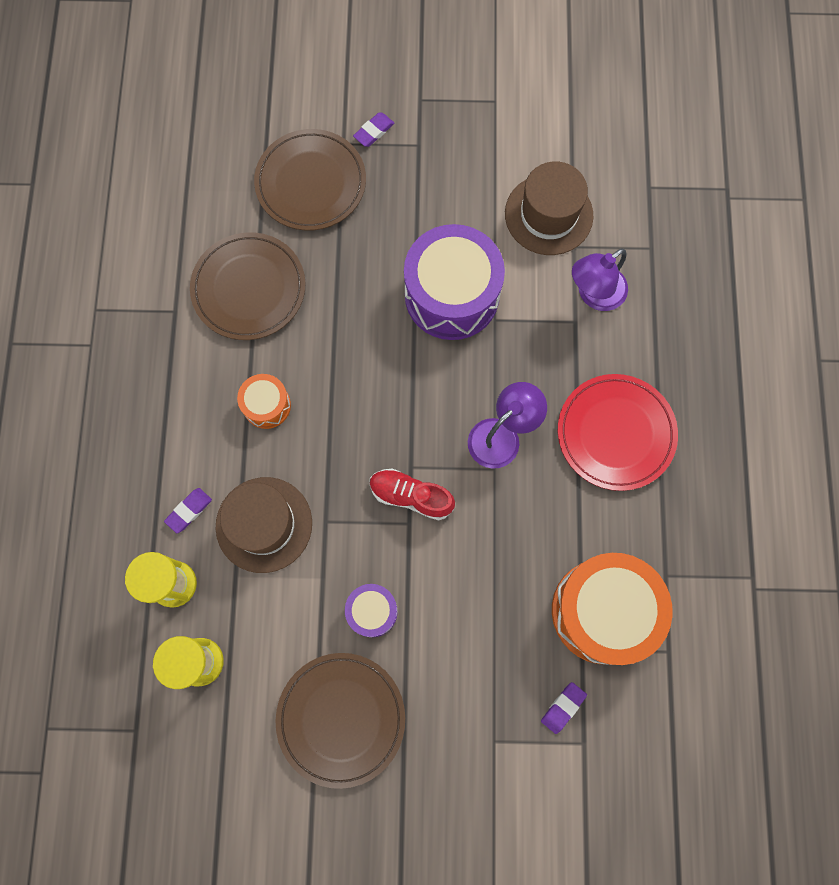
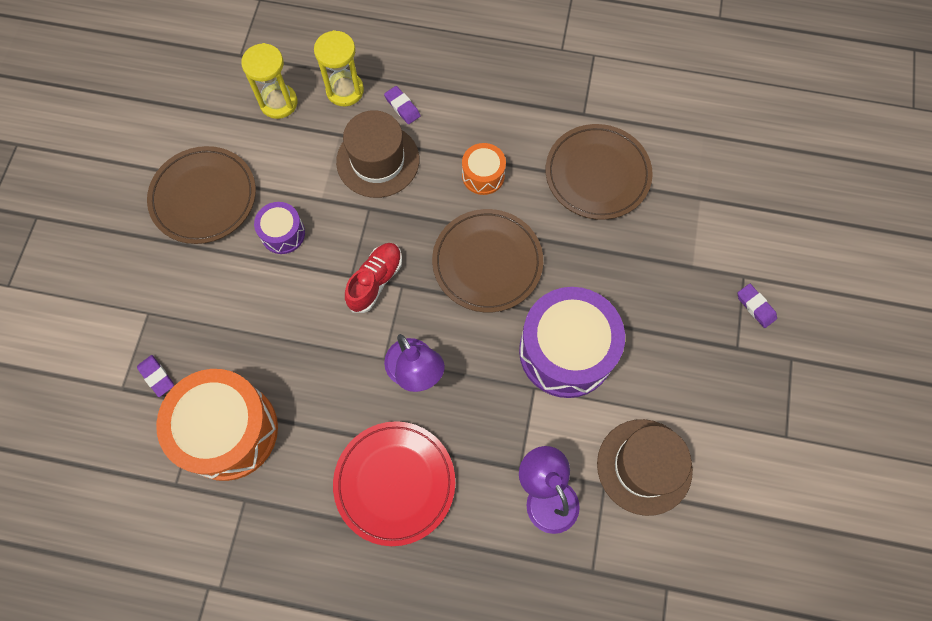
camera: 100 degrees right, 5 degrees down
(311, 183) = (701, 240): brown plate -> brown plate (487, 262)

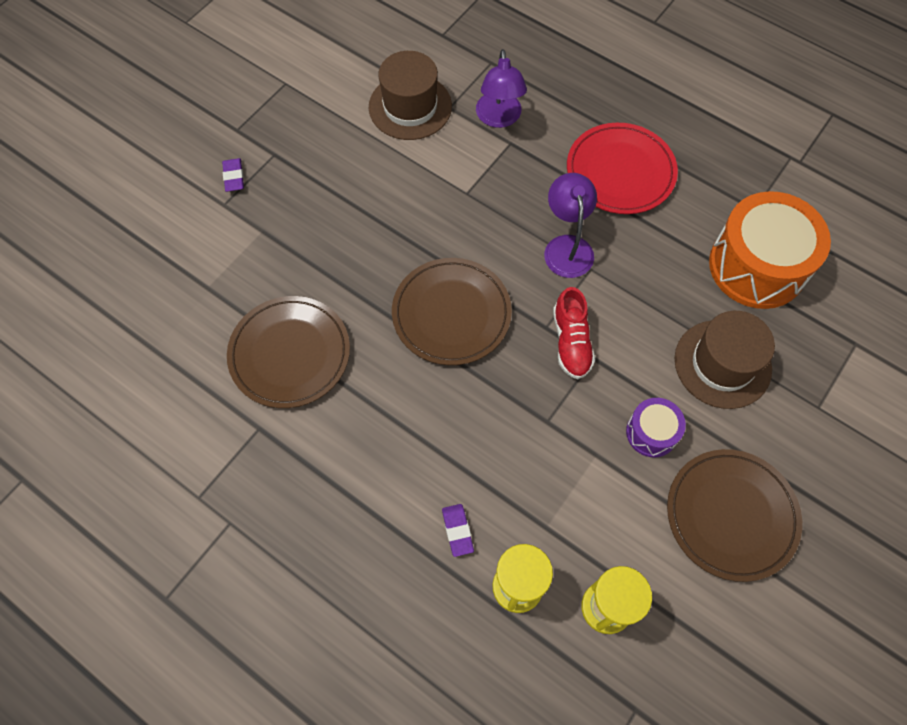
camera: 155 degrees left, 5 degrees down
(157, 376) = (818, 340): purple eraser -> none
(375, 281) = (571, 342): red shoe -> red shoe turned 60 degrees counterclockwise
(378, 160) = (515, 473): brown hat -> brown hat (722, 364)
(483, 175) = (408, 405): orange drum -> none
(566, 351) = (422, 209): purple drum -> none

